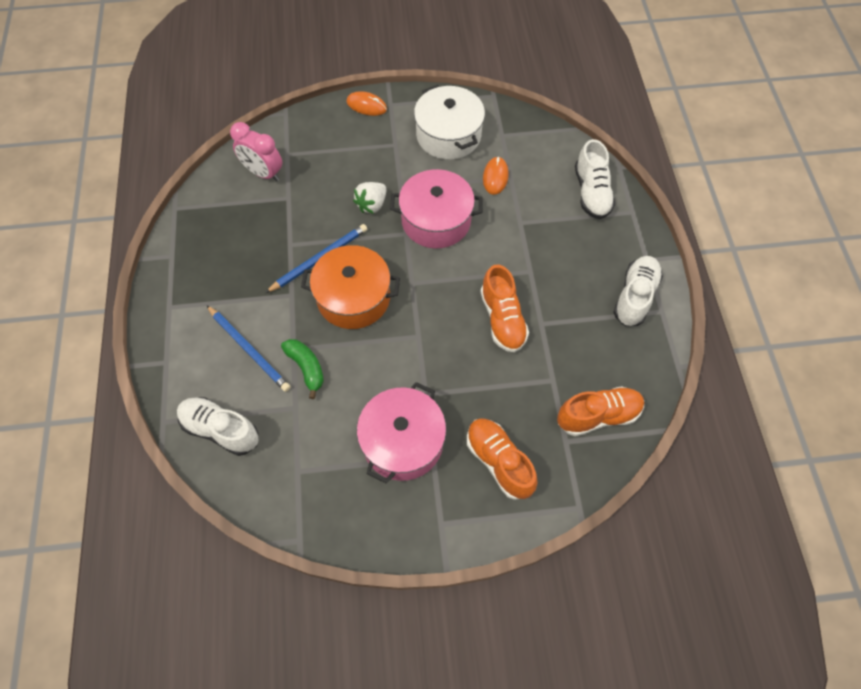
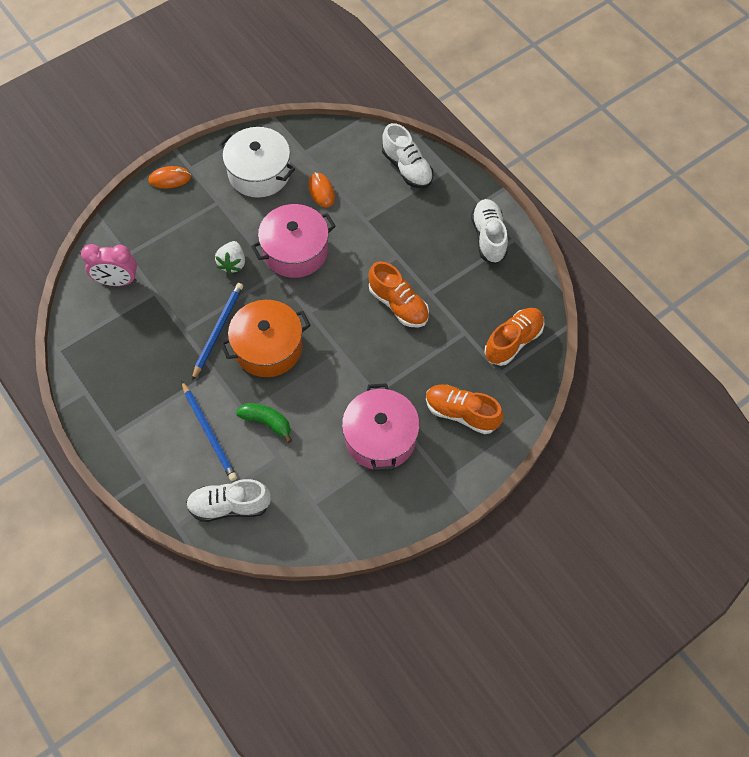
camera: 30 degrees left, 0 degrees up
(249, 350) = (209, 433): blue pencil -> blue pencil turned 45 degrees clockwise

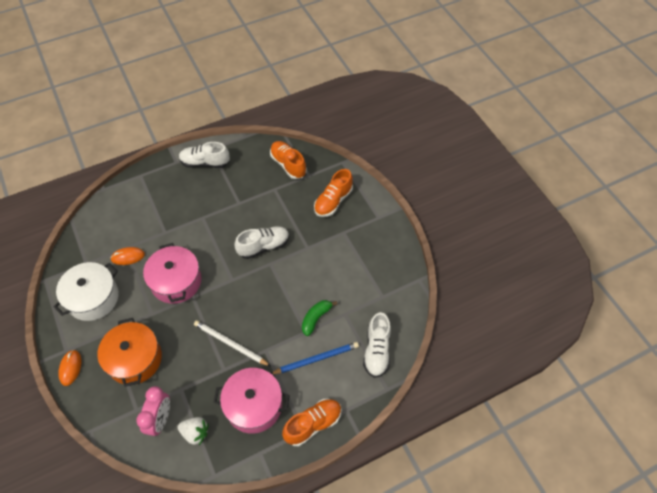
camera: 80 degrees left, 5 degrees down
(218, 330) = (230, 344): blue pencil -> white pencil
(232, 263) = (172, 327): white strawberry -> white strawberry (195, 433)
(268, 347) = (254, 310): orange pot -> orange pot (134, 359)
(380, 437) = (341, 249): pink pot -> pink pot (254, 405)
(398, 305) = (242, 223): orange shoe -> orange shoe (313, 424)
(407, 168) = (129, 199): white shoe -> white shoe (263, 246)

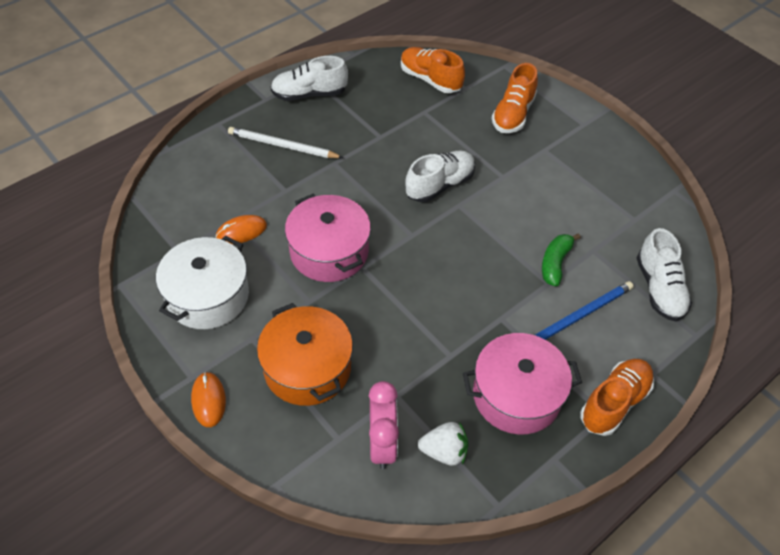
camera: 15 degrees left, 5 degrees down
(230, 344) = (446, 319): white pencil -> white pencil (282, 146)

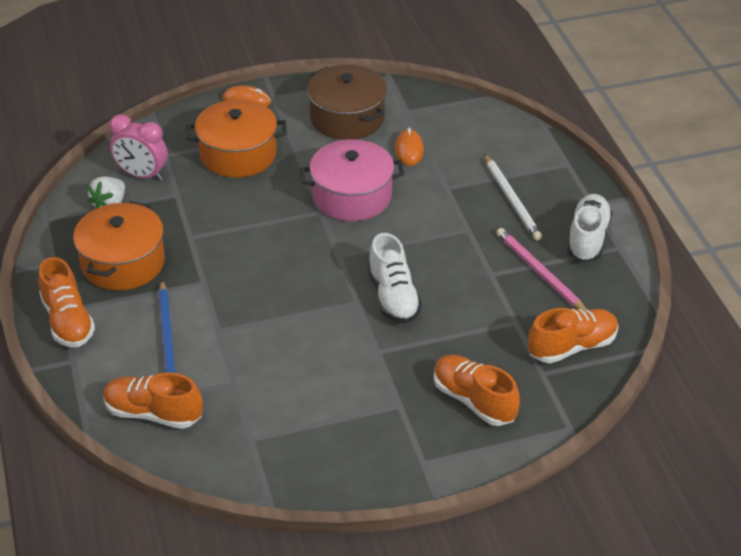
camera: 115 degrees right, 10 degrees down
(207, 296) = (347, 118): white pot -> brown pot
(282, 146) = (512, 200): white pencil -> white pencil turned 120 degrees clockwise
(363, 111) = (539, 272): none -> pink pencil
(516, 395) = (123, 263): pink pot -> orange pot
(555, 263) = (237, 345): green banana -> none
(659, 289) = (153, 413): white shoe -> orange shoe

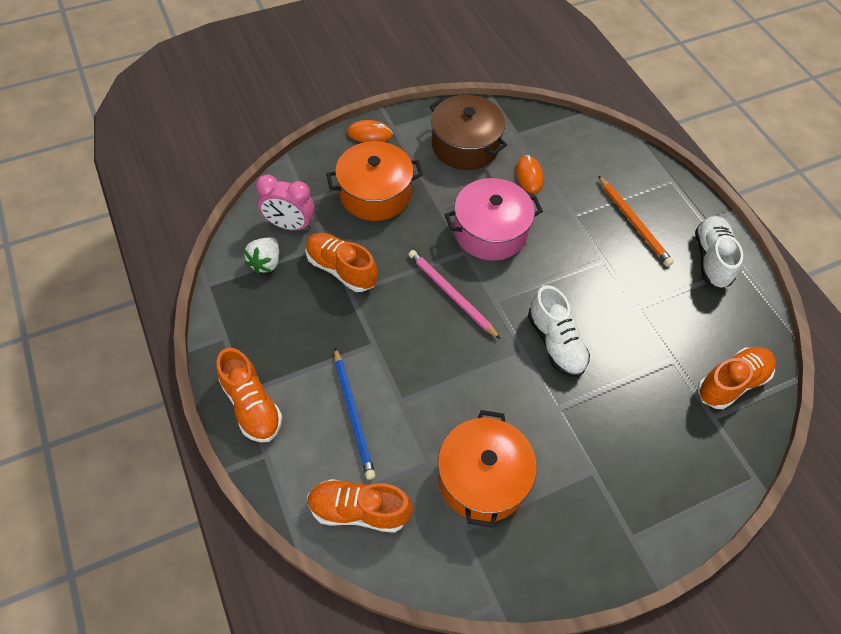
camera: 10 degrees left, 15 degrees up
(123, 263) = (292, 329): orange pot -> orange pot (482, 478)
(474, 400) = (660, 457): orange shoe -> orange shoe (341, 269)
(512, 200) = (634, 223): white pencil -> orange pencil
(539, 272) = (680, 301): pink pencil -> pink pencil (451, 294)

